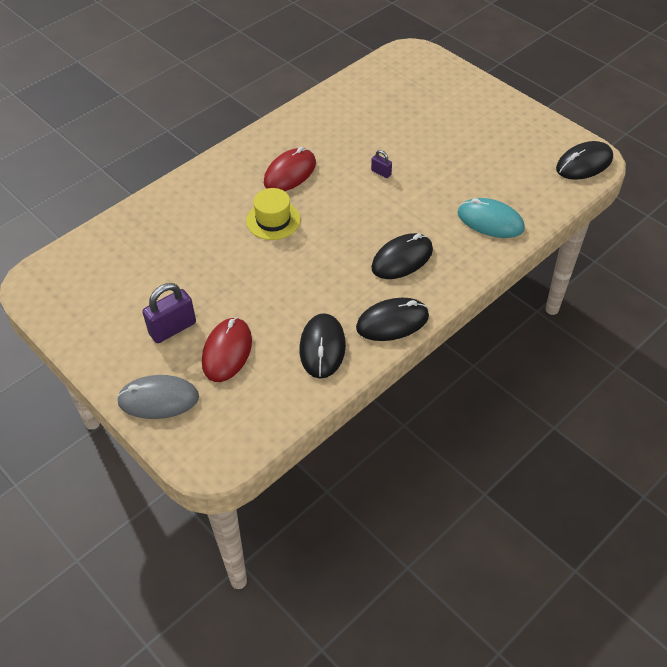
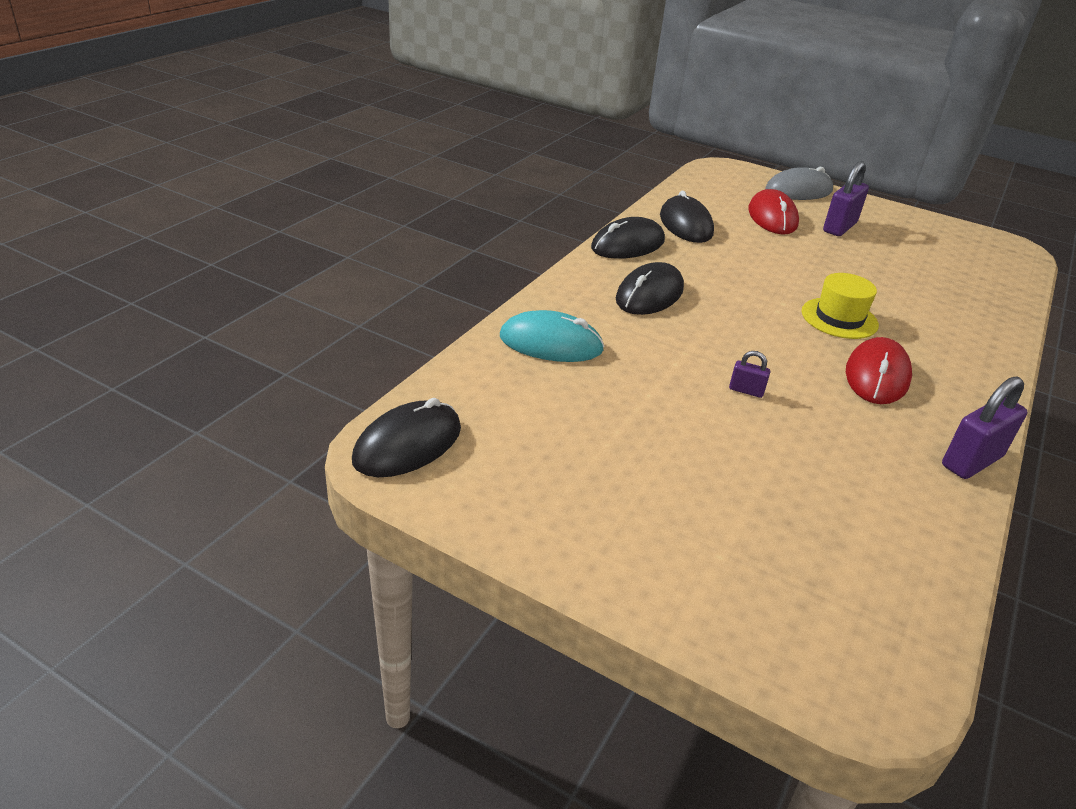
camera: 160 degrees right, 15 degrees down
(287, 119) = (971, 461): none -> purple padlock

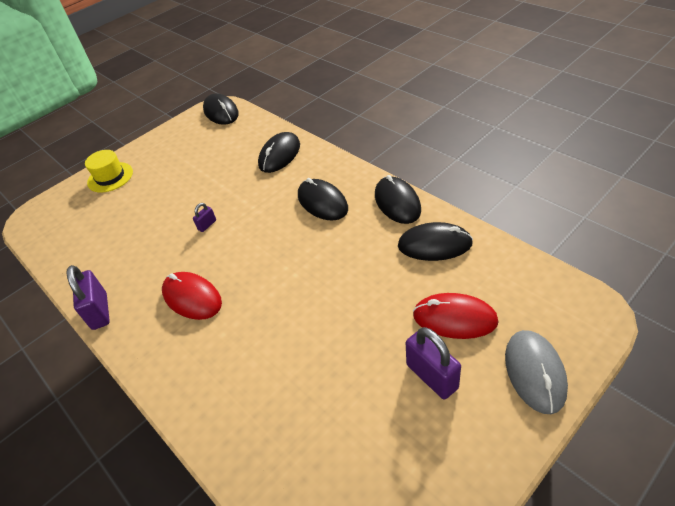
camera: 115 degrees right, 10 degrees up
(551, 343) = (279, 155): turquoise mouse -> black mouse
(839, 318) = (264, 303): yellow hat -> yellow hat (110, 177)

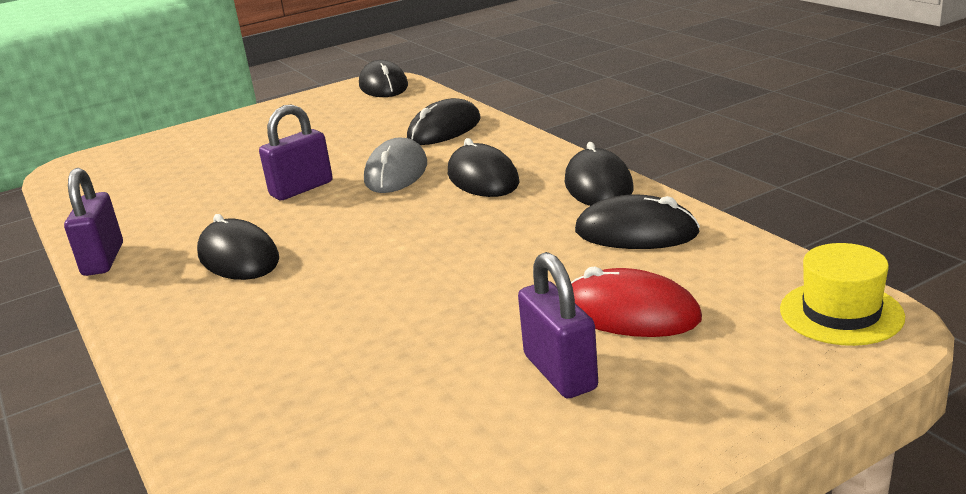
camera: 10 degrees right, 20 degrees down
(110, 177) = (196, 136): yellow hat -> yellow hat (841, 313)
(192, 297) = (238, 257): red mouse -> black mouse
(207, 225) = (301, 189): purple padlock -> purple padlock, size x1.99
(534, 372) = (739, 385): grey mouse -> grey mouse (396, 172)

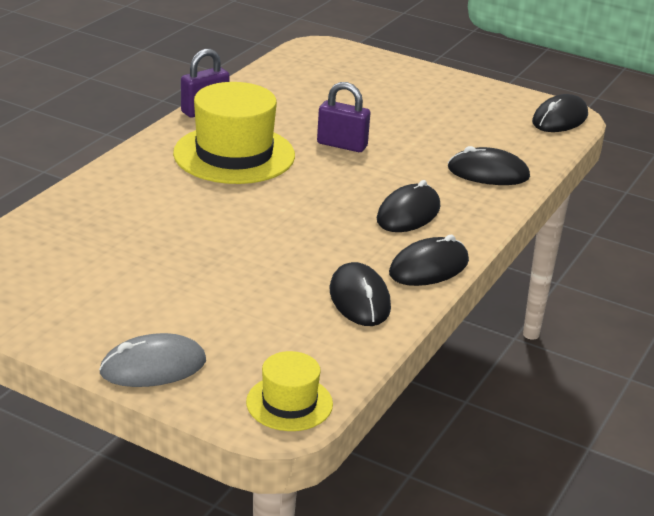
camera: 55 degrees right, 5 degrees up
(238, 257) = (234, 154): black mouse -> yellow hat
(396, 172) = (394, 174): grey mouse -> grey mouse (153, 366)
(560, 372) = (163, 305): purple padlock -> none
(630, 312) = (244, 317): red mouse -> none

